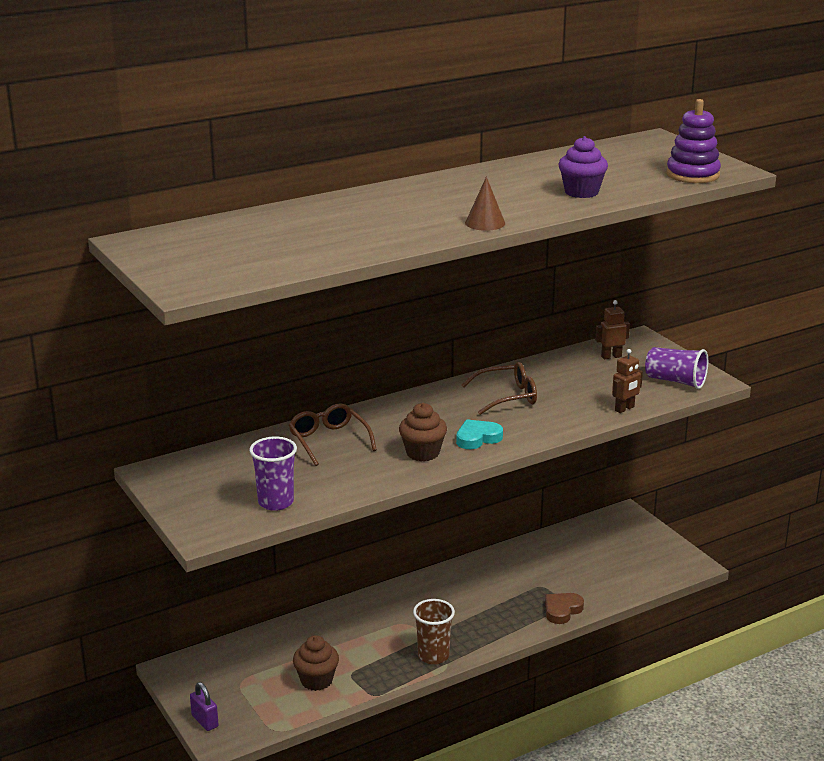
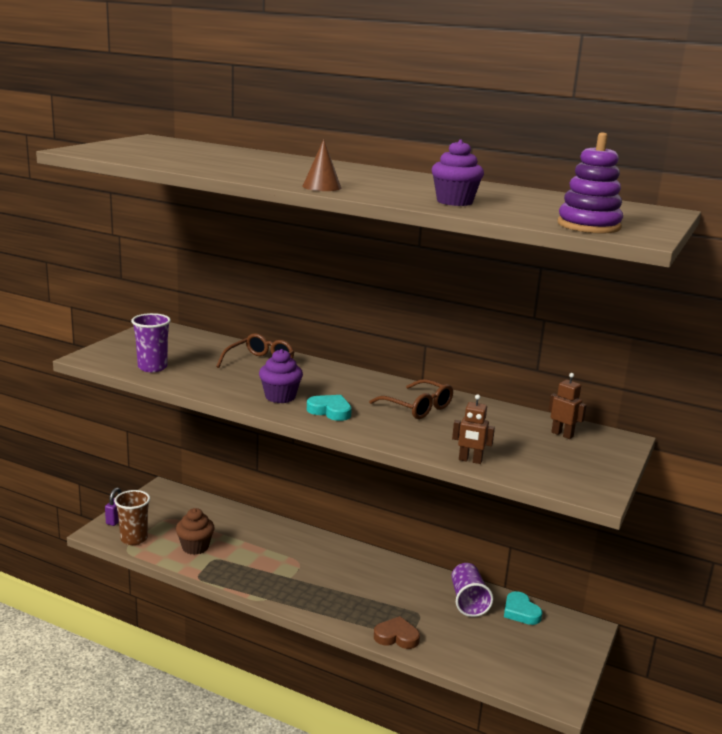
camera: 55 degrees right, 5 degrees down
(422, 453) = (280, 397): brown cupcake -> purple cupcake
(433, 656) = (270, 589): brown cup -> brown cup (134, 539)
(580, 535) = (520, 612): none -> turquoise heart
(675, 381) = (564, 474): purple cup -> purple cup (468, 601)

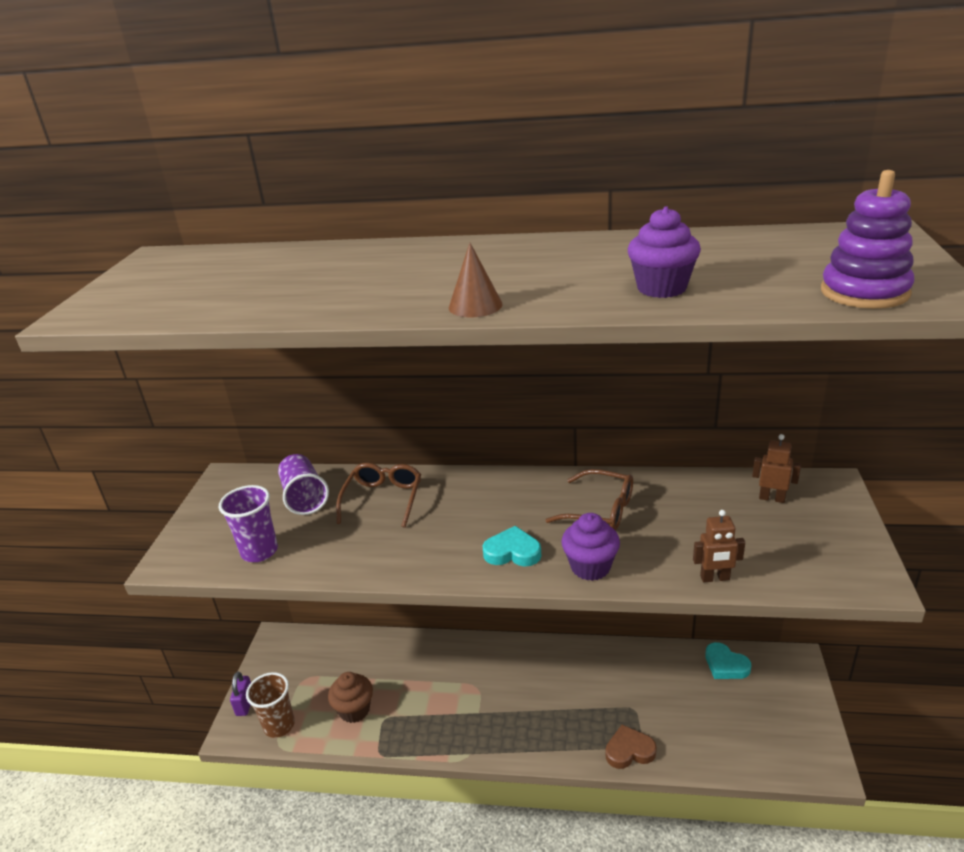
camera: 15 degrees left, 10 degrees up
(280, 397) = (441, 548): purple cupcake -> purple cupcake (590, 567)
(468, 601) = (670, 671): purple cup -> purple cup (304, 497)

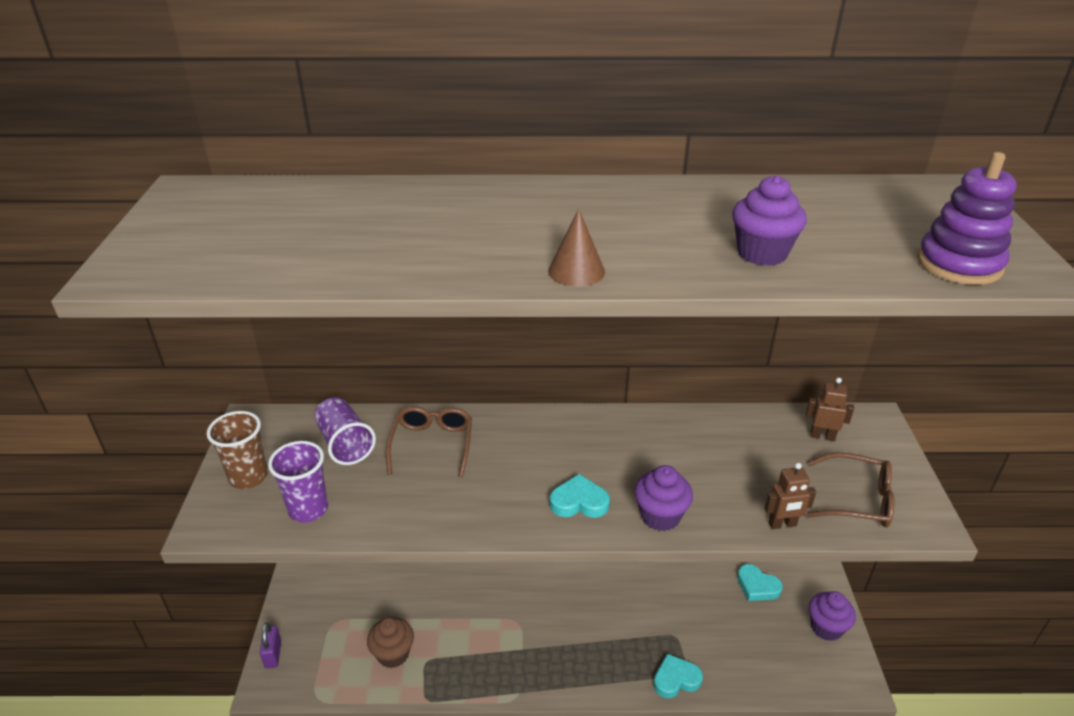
camera: 10 degrees left, 5 degrees up
(279, 725) = (314, 675): brown cup -> brown cup (248, 477)
(600, 510) = (659, 452): brown glasses -> brown glasses (857, 499)
(629, 751) = (676, 679): brown heart -> turquoise heart
(795, 709) = (826, 627): none -> purple cupcake

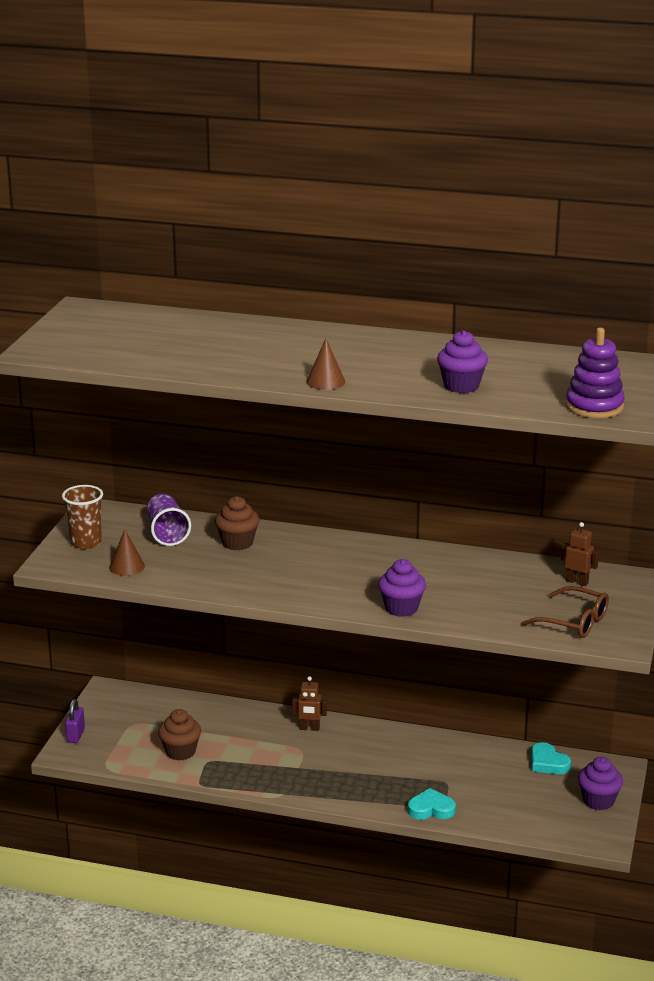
camera: 15 degrees right, 10 degrees down
(308, 509) = (127, 566): purple cup -> brown cone
(432, 445) = (237, 543): brown glasses -> brown cupcake
(579, 502) = (340, 591): turquoise heart -> none
(782, 524) = (498, 626): brown robot -> brown robot (309, 728)

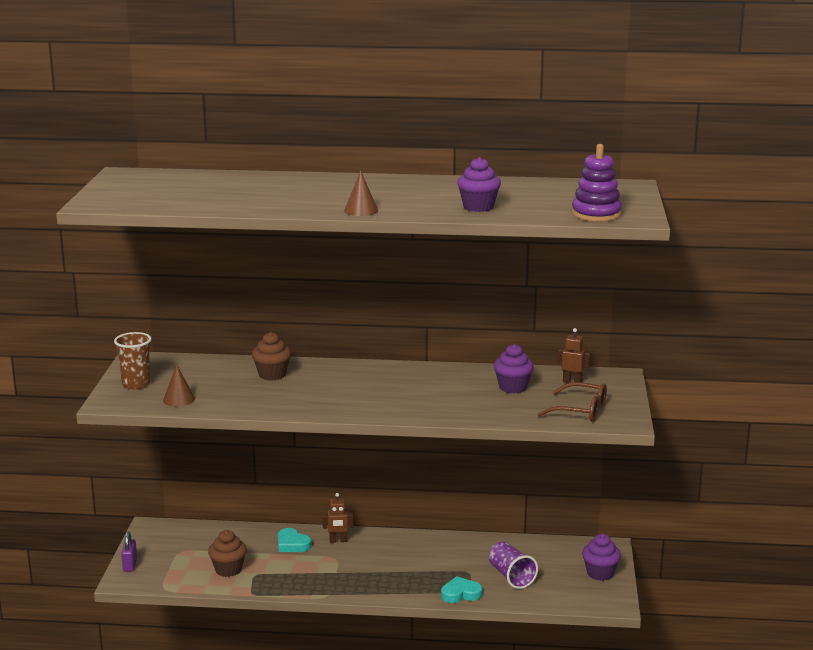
camera: 10 degrees left, 5 degrees down
(167, 533) = (207, 372): purple cup -> purple cup (511, 576)
(401, 608) = (431, 412): purple cupcake -> purple cupcake (513, 387)
(548, 763) = (549, 548): turquoise heart -> turquoise heart (292, 544)

